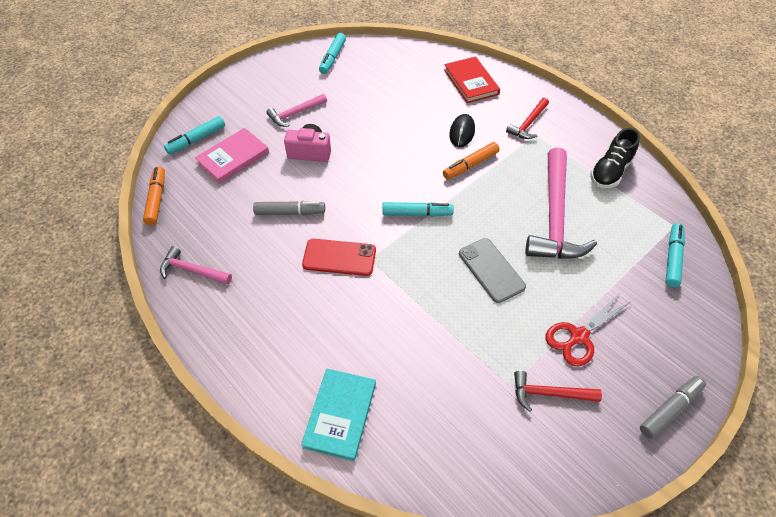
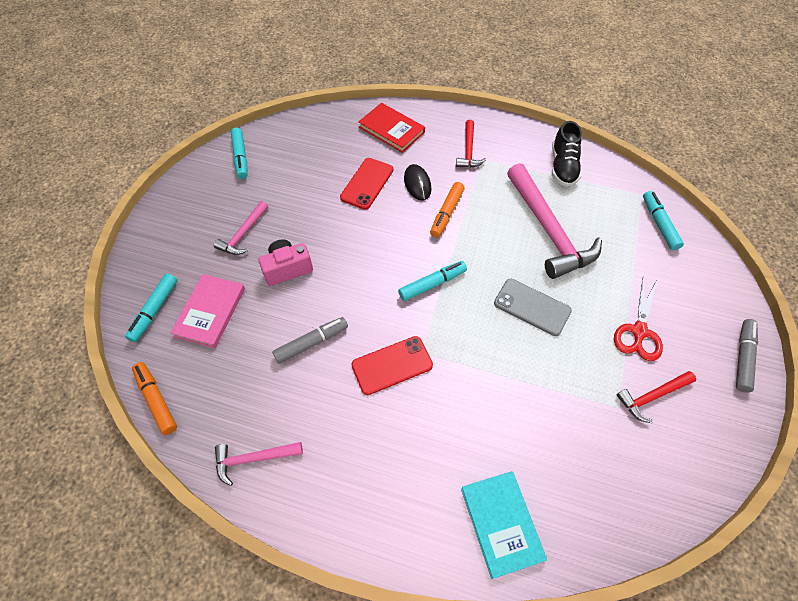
camera: 30 degrees left, 5 degrees up
(419, 115) = (367, 183): none -> red phone

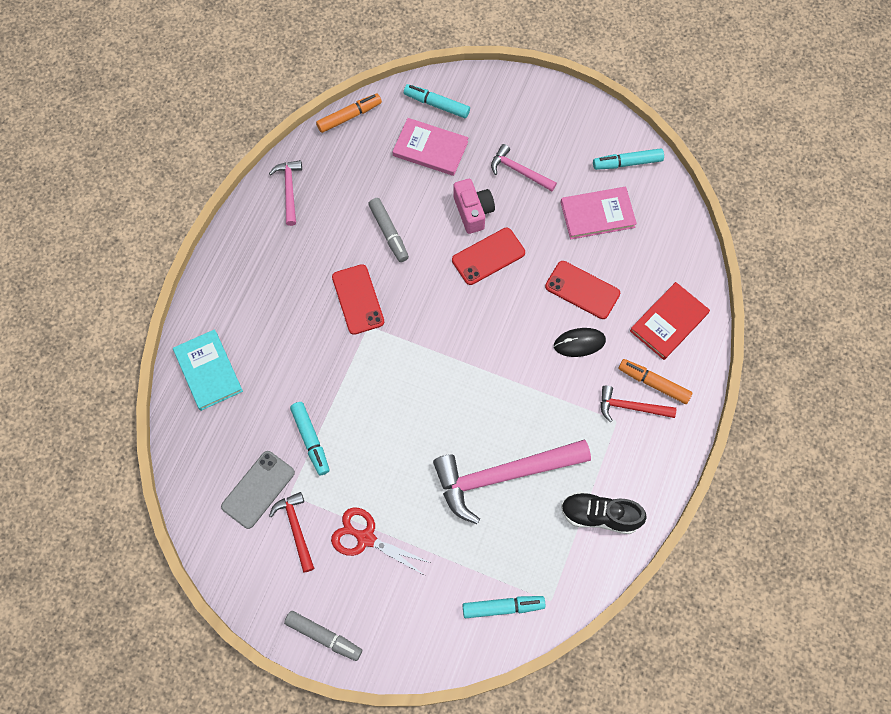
camera: 95 degrees right, 10 degrees up
(292, 175) = (597, 214): none -> pink book
(336, 253) = (488, 256): none -> red phone
(432, 284) = (442, 344): turquoise marker -> turquoise marker (310, 440)
(447, 213) = (534, 369): orange marker -> orange marker (654, 383)
(501, 523) = (208, 371): turquoise book -> turquoise book turned 75 degrees clockwise
(532, 307) = (406, 437): grey phone -> grey phone (258, 489)

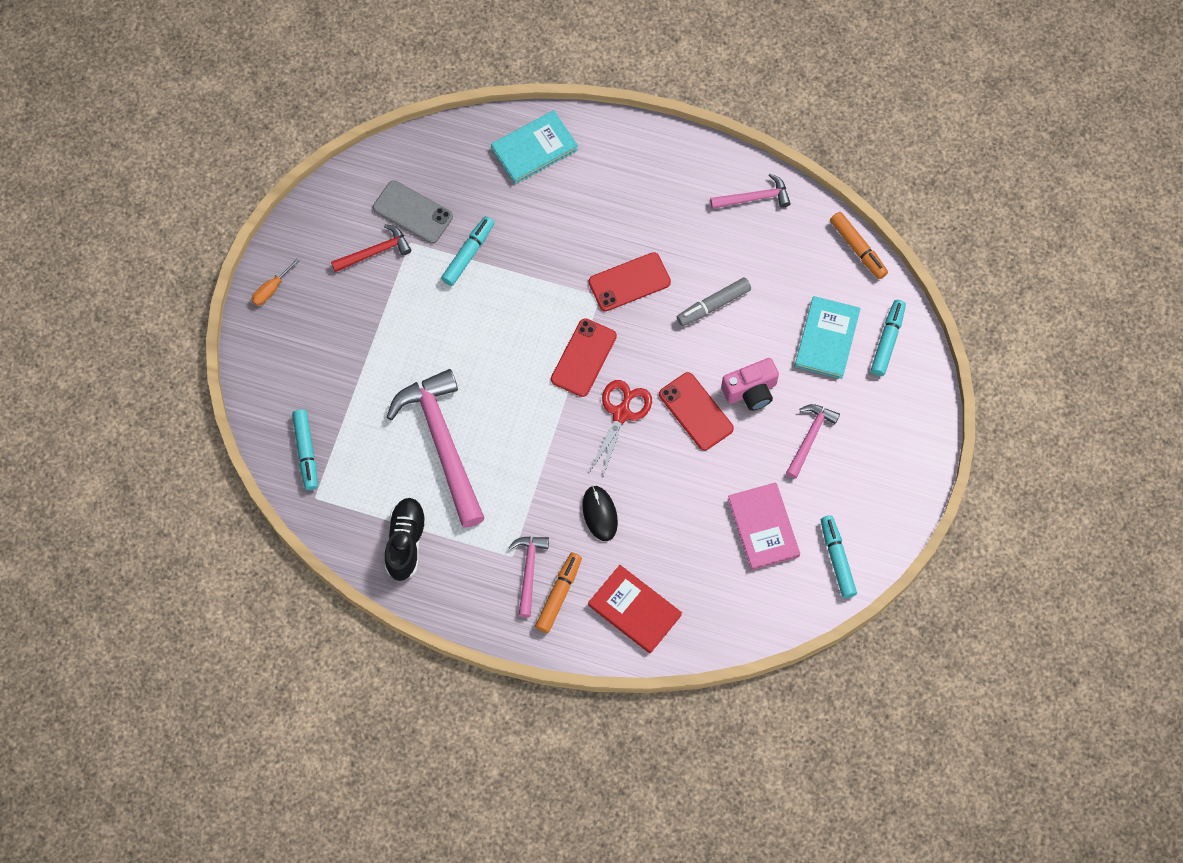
camera: 85 degrees right, 0 degrees up
(310, 440) = (468, 254): turquoise marker -> turquoise marker turned 150 degrees clockwise
(323, 636) = (271, 289): grey marker -> orange screwdriver
(366, 538) = (369, 317): red scissors -> red scissors (621, 414)
(430, 148) = (827, 339): pink book -> turquoise book
(582, 290) = (665, 514): red phone -> red phone (583, 358)
(631, 407) = (529, 571): red hammer -> pink hammer

